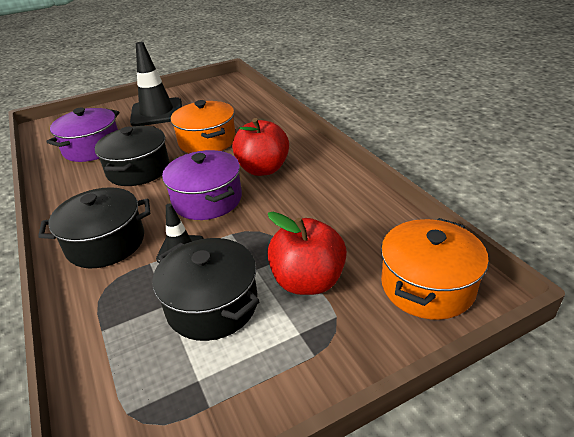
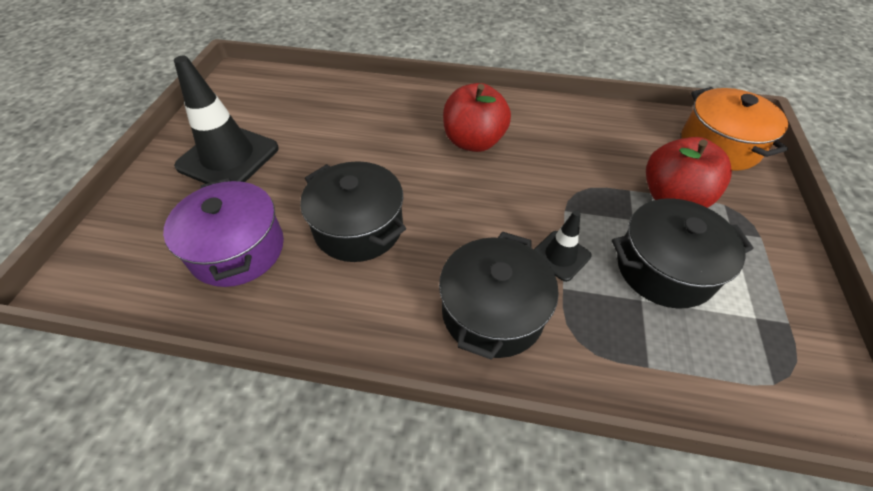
camera: 55 degrees left, 15 degrees up
(207, 141) = (365, 150): orange pot -> none
(207, 200) = (488, 201): purple pot -> none

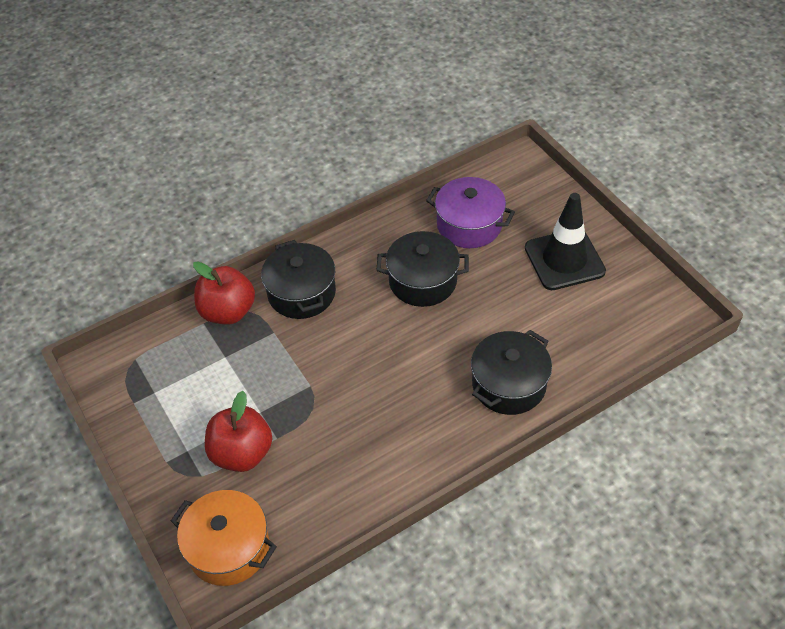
camera: 140 degrees right, 0 degrees up
(473, 141) = (425, 397): red apple -> red apple (228, 311)
(560, 256) = (289, 350): black traffic cone -> none
(664, 268) = (221, 387): black pot -> black pot (509, 384)

